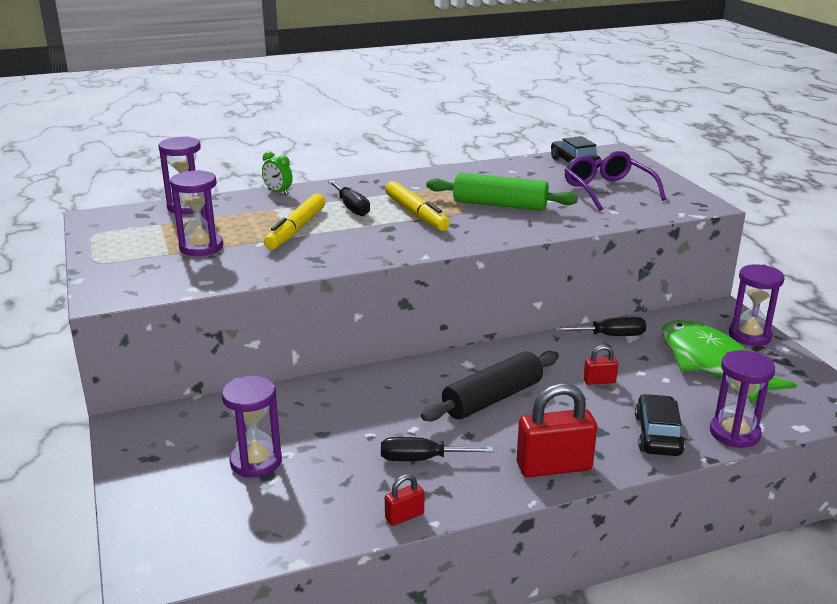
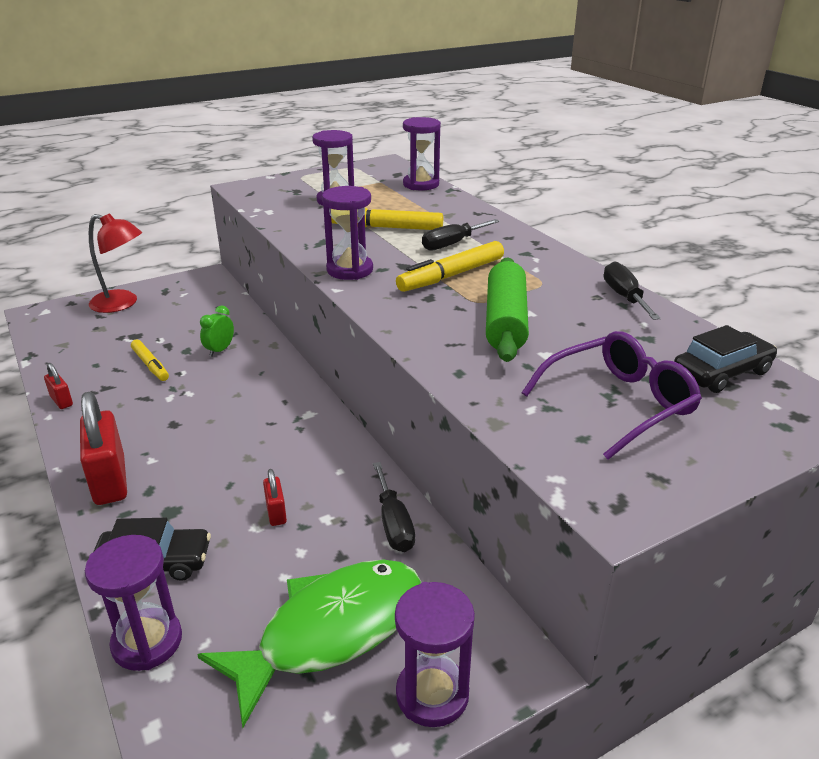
camera: 80 degrees right, 5 degrees up
(166, 492) = (122, 304): none -> red lamp
(256, 462) = (151, 329): purple hourglass -> purple hourglass (350, 270)
(278, 192) = (476, 210): green clock -> green clock (220, 350)
(346, 457) = (150, 365): none -> yellow marker
(421, 459) = (139, 401): black screwdriver -> black screwdriver (624, 297)
(492, 398) = (238, 434): black rolling pin -> none

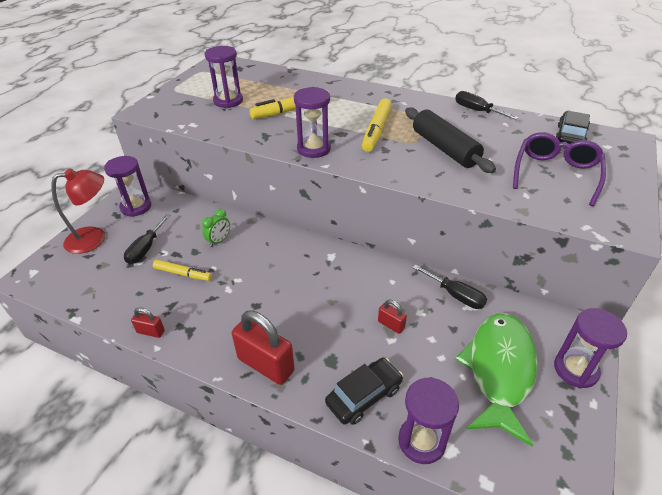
camera: 35 degrees left, 10 degrees up
(220, 350) = (219, 241): green clock -> green clock turned 135 degrees counterclockwise
(421, 184) = (266, 72): purple hourglass -> purple hourglass (136, 207)
(452, 244) = (346, 109): black screwdriver -> black screwdriver (146, 249)
(505, 321) = (444, 148): green rolling pin -> black rolling pin

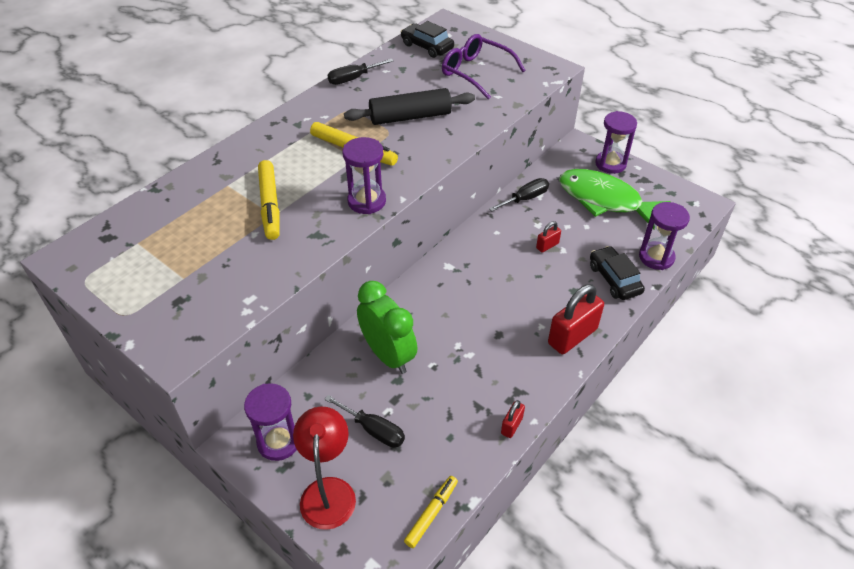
camera: 75 degrees left, 5 degrees up
(183, 274) = (432, 393): yellow marker -> yellow marker (431, 513)
(219, 241) = (388, 355): green clock -> green clock, size x2.07
(228, 101) = (206, 258): purple hourglass -> none

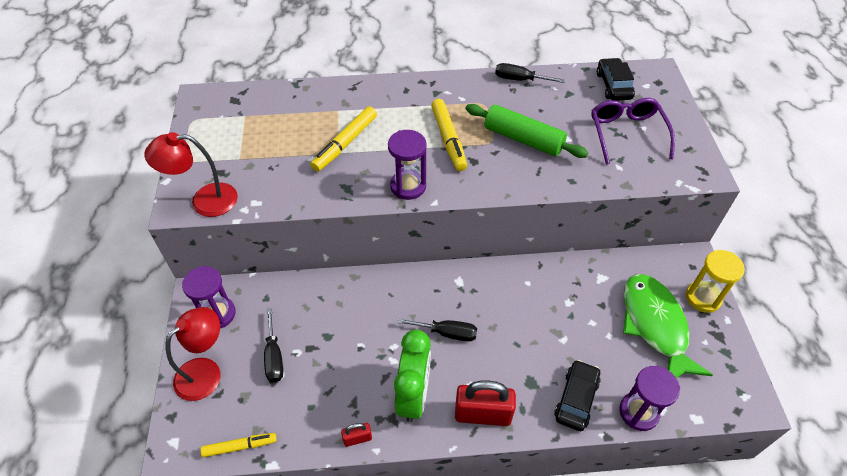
camera: 45 degrees right, 5 degrees up
(196, 331) = (204, 201): none -> red lamp
(388, 355) = (342, 313): green clock -> green clock (413, 395)
(410, 117) = (523, 139): black rolling pin -> green rolling pin
(525, 199) = (585, 272): black screwdriver -> black screwdriver (447, 333)
(547, 246) = (554, 325): red padlock -> none
(610, 164) = (703, 298): purple hourglass -> yellow hourglass

